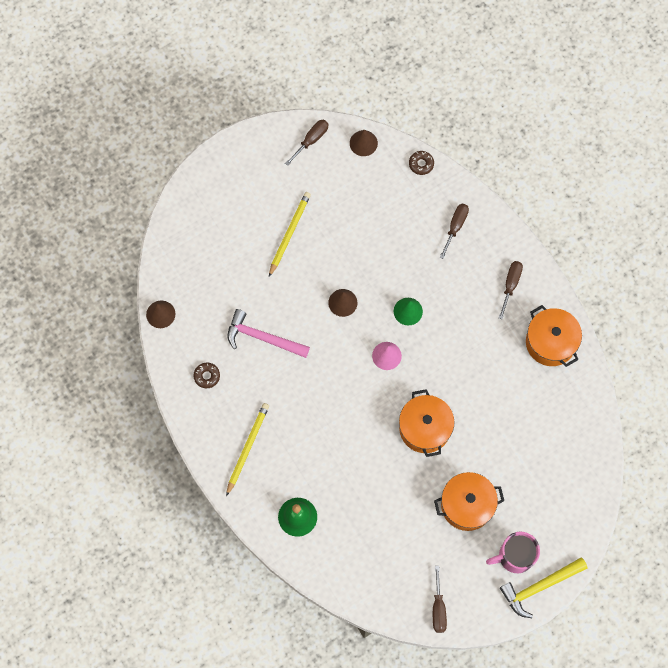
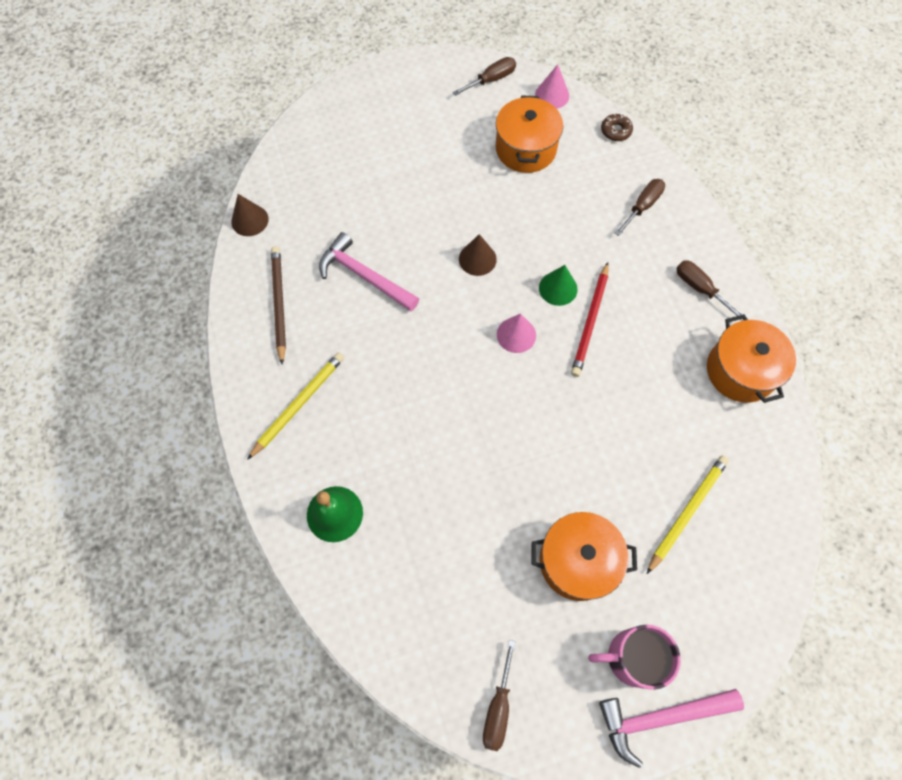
camera: 15 degrees right, 5 degrees down
(207, 376) = (279, 304): brown donut -> brown pencil
(289, 233) = (435, 169): yellow pencil -> yellow pencil (686, 512)
(363, 143) = (552, 95): brown cone -> pink cone
(425, 428) = (543, 439): orange pot -> orange pot (526, 149)
(437, 331) = (590, 321): none -> red pencil
(510, 285) = (699, 288): brown screwdriver -> brown screwdriver turned 75 degrees counterclockwise
(539, 587) = (660, 717): yellow hammer -> pink hammer

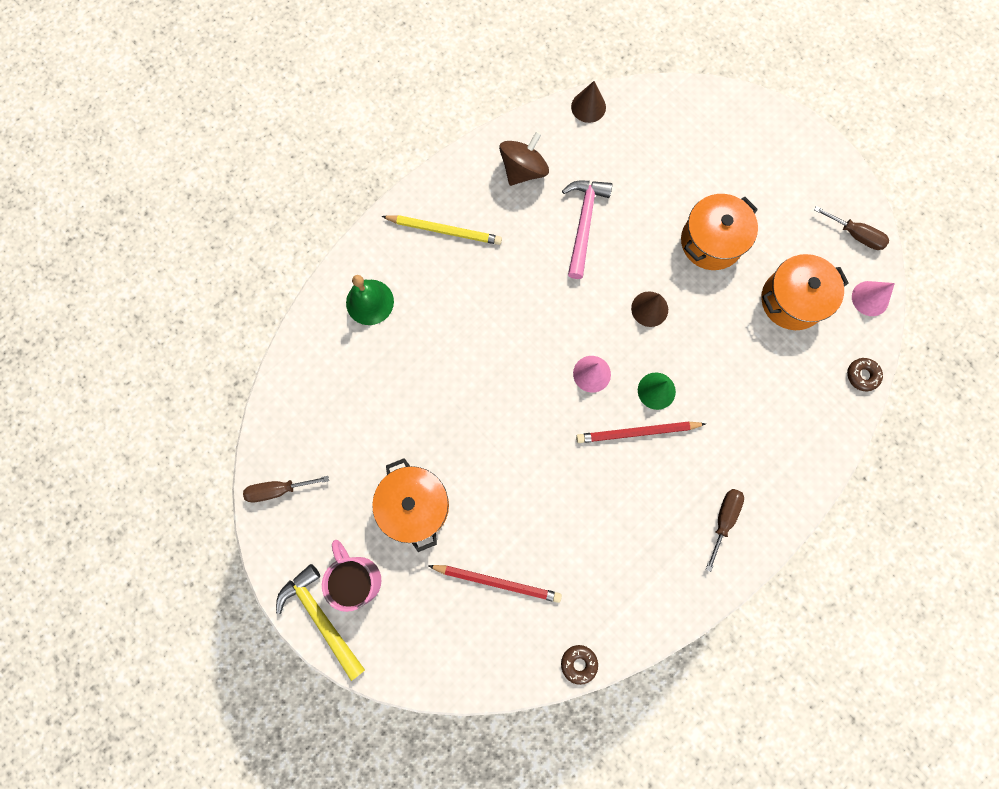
camera: 65 degrees right, 10 degrees up
(279, 304) = (523, 170): brown pencil -> brown spinning top
(642, 206) = (786, 434): brown screwdriver -> none
(660, 717) = (321, 617): pink hammer -> yellow hammer
(686, 512) = (497, 581): yellow pencil -> red pencil
(740, 371) = (655, 586): orange pot -> orange pot (711, 241)
(791, 470) = (578, 663): none -> brown donut

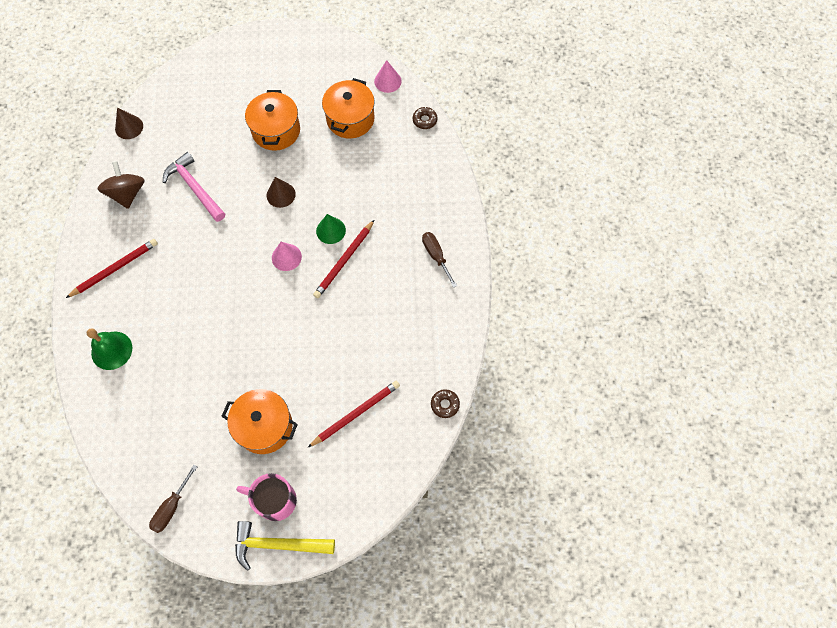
camera: 50 degrees left, 10 degrees down
(444, 230) = (115, 269): yellow pencil -> red pencil
(855, 235) = (346, 59): brown screwdriver -> none

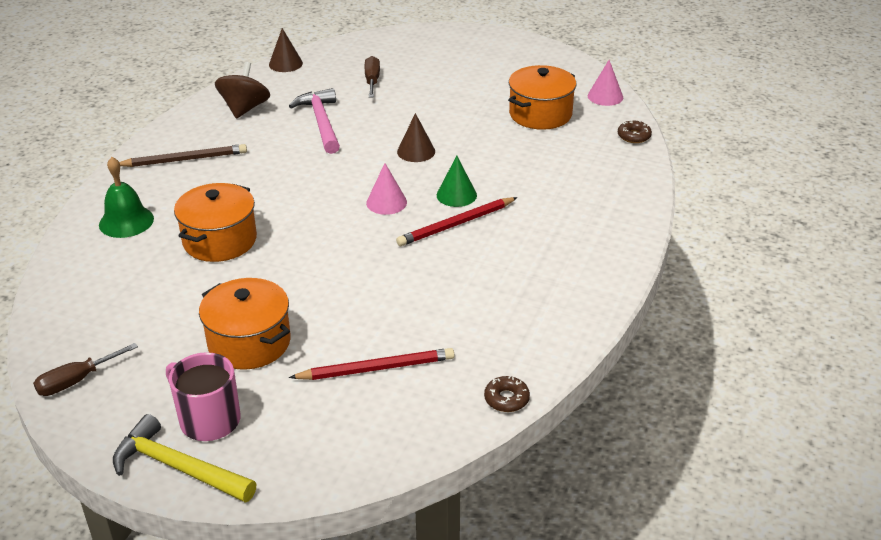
camera: 25 degrees right, 30 degrees down
(115, 269) = (184, 159): red pencil -> brown pencil
(276, 131) = (445, 103): orange pot -> orange pot (220, 240)
(436, 256) = (580, 252): brown screwdriver -> brown screwdriver (372, 81)

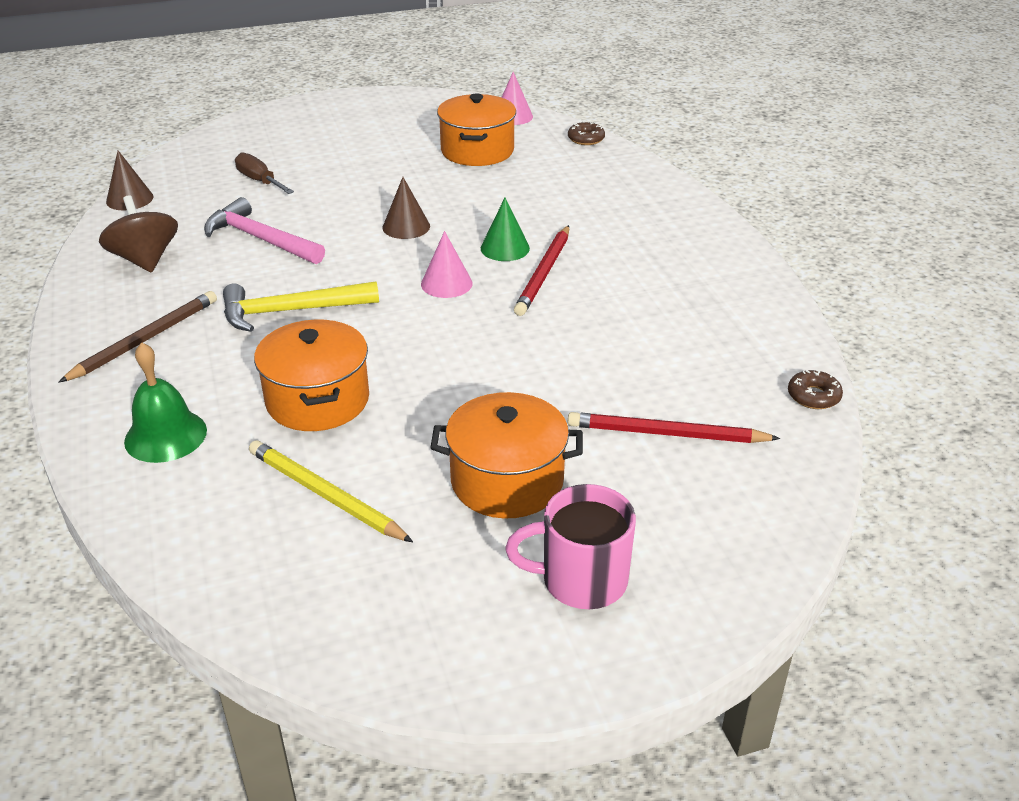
camera: 40 degrees left, 0 degrees up
(76, 381) = (366, 636): brown screwdriver -> none
(153, 297) = (325, 495): none -> yellow pencil
(177, 467) = (622, 647): yellow hammer -> yellow hammer (290, 311)
(376, 368) = (667, 434): red pencil -> red pencil turned 120 degrees counterclockwise

